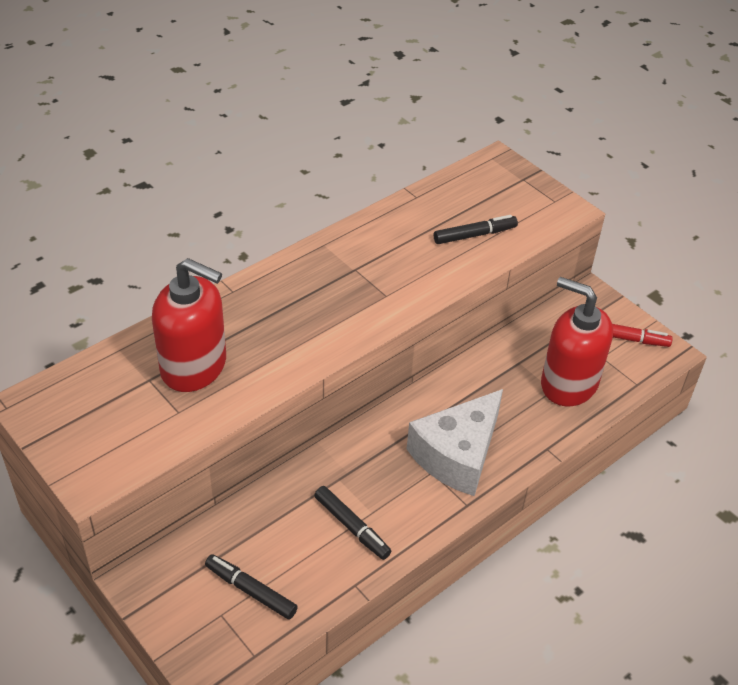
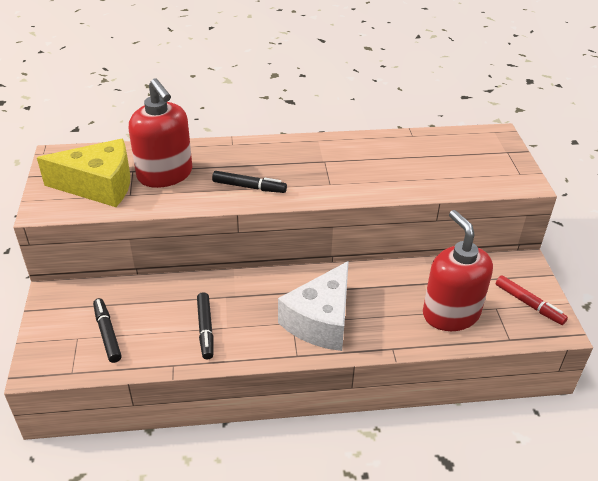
camera: 35 degrees right, 5 degrees down
(128, 418) = (99, 186): none -> yellow cheese
(457, 454) = (320, 320): white cheese -> white cheese turned 45 degrees counterclockwise
(474, 235) = (433, 172): black marker -> black marker (249, 187)

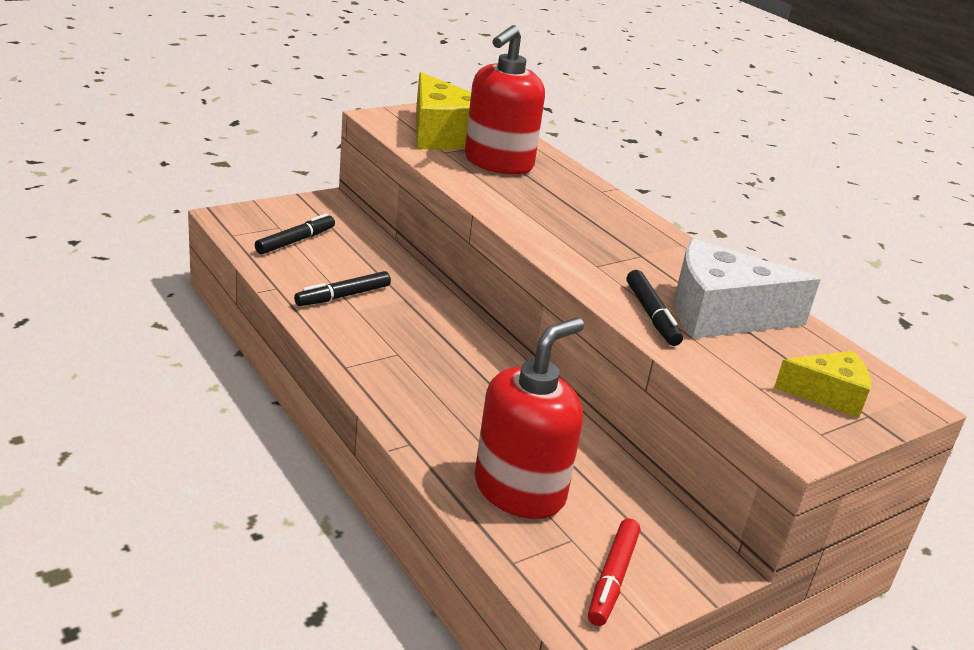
camera: 60 degrees right, 10 degrees down
(249, 187) = (529, 213): black marker -> black marker (652, 315)
(320, 320) = (417, 374): white cheese -> white cheese (721, 314)
(488, 156) = (828, 394): none -> yellow cheese

